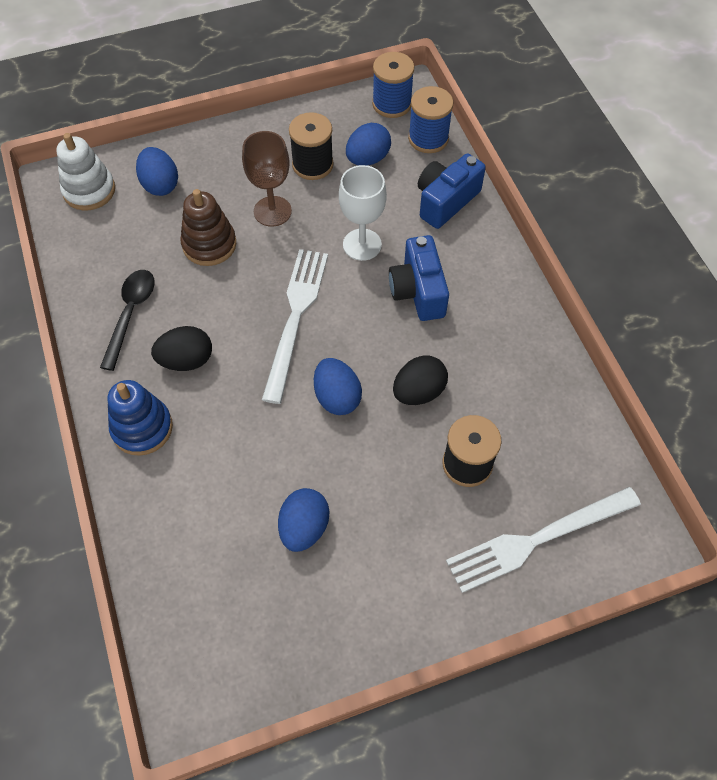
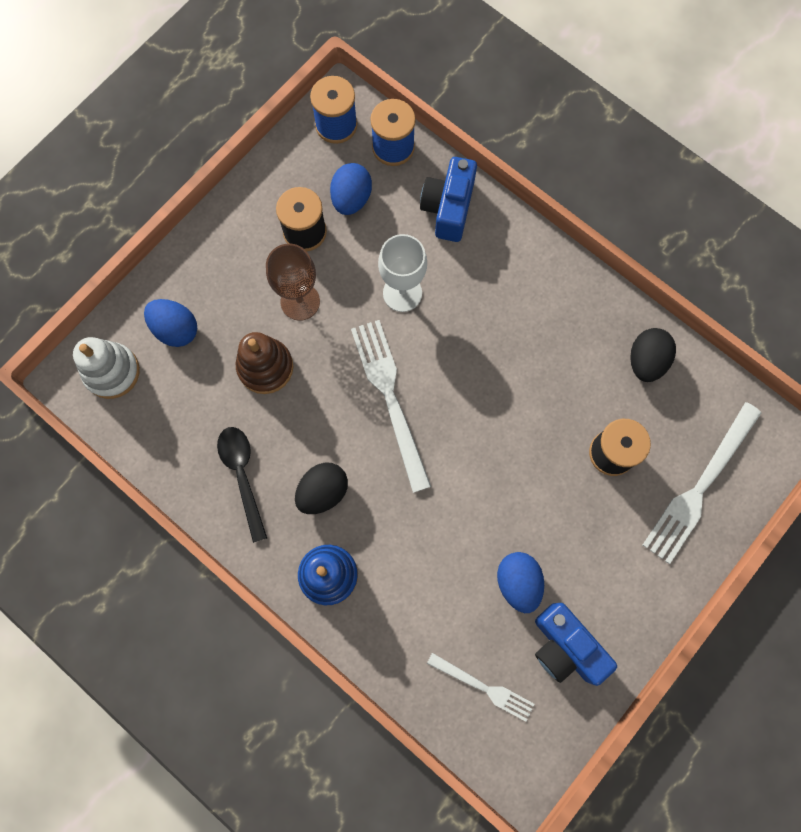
camera: 30 degrees left, 15 degrees up
(208, 602) = (483, 687): none -> white fork
(337, 397) = (472, 453): blue egg -> none
(418, 291) = (479, 314): blue camera -> blue camera (565, 647)
(418, 392) = (536, 410): black egg -> black egg (646, 361)

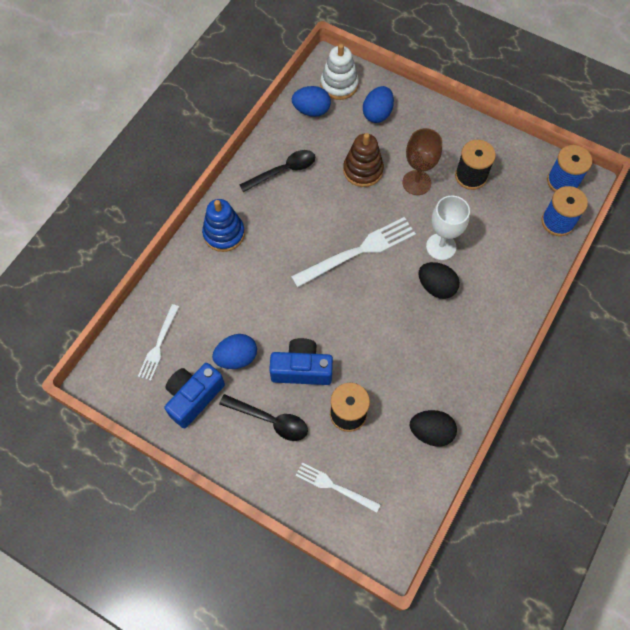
camera: 80 degrees right, 10 degrees down
(323, 492) = (281, 220): black egg -> black egg (436, 287)
(351, 199) = (506, 201): blue egg -> blue egg (311, 110)
(448, 208) = (519, 267): blue camera -> blue camera (301, 369)
(608, 551) = (270, 420): none -> black spoon
(700, 486) = (335, 487): white fork -> white fork, size x0.58

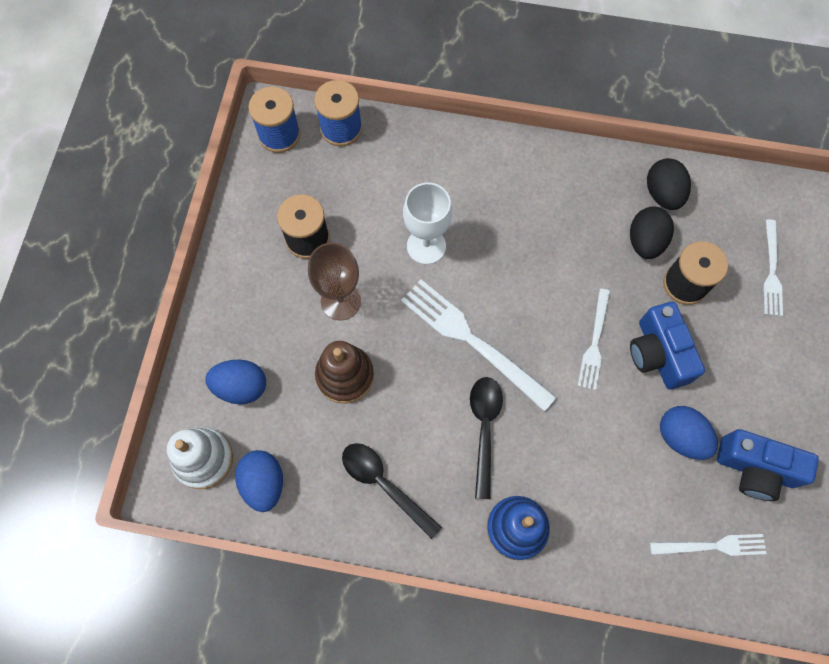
camera: 110 degrees left, 5 degrees up
(270, 420) = (736, 366): black spoon -> black spoon (484, 429)
(327, 329) = (594, 342): none -> white fork
(436, 287) = (484, 236): black egg -> black egg (645, 241)

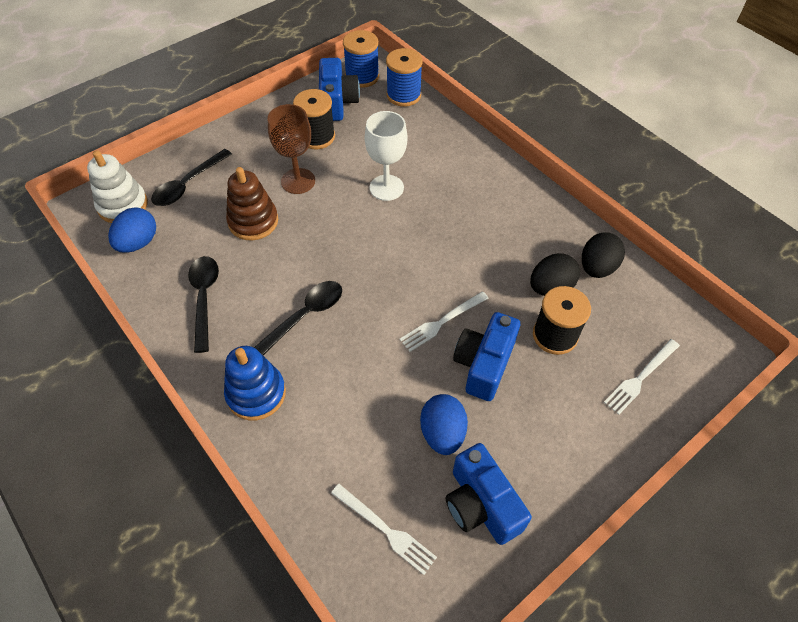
camera: 40 degrees right, 15 degrees down
(241, 387) = (188, 184): blue egg -> black spoon
(286, 184) = (337, 102): none -> blue camera
(473, 341) = (356, 260): white fork -> none

